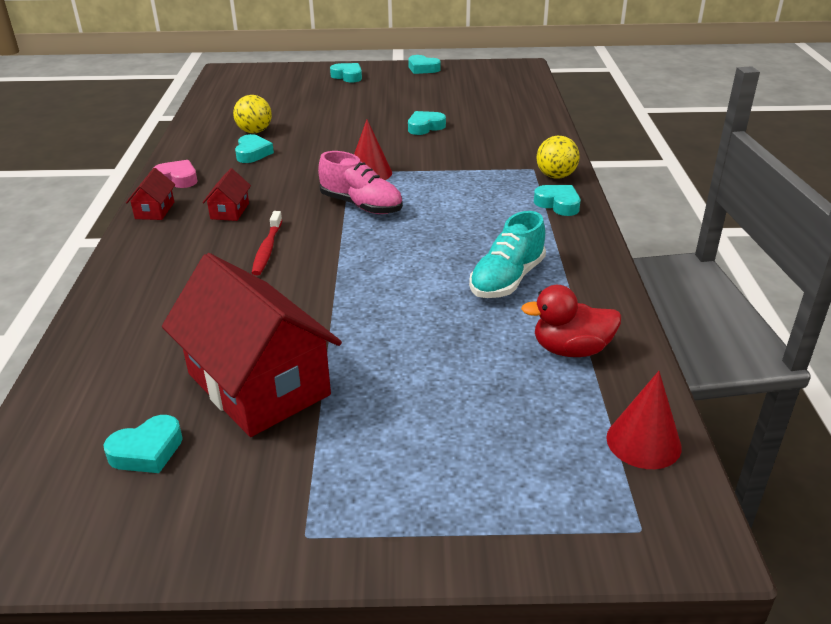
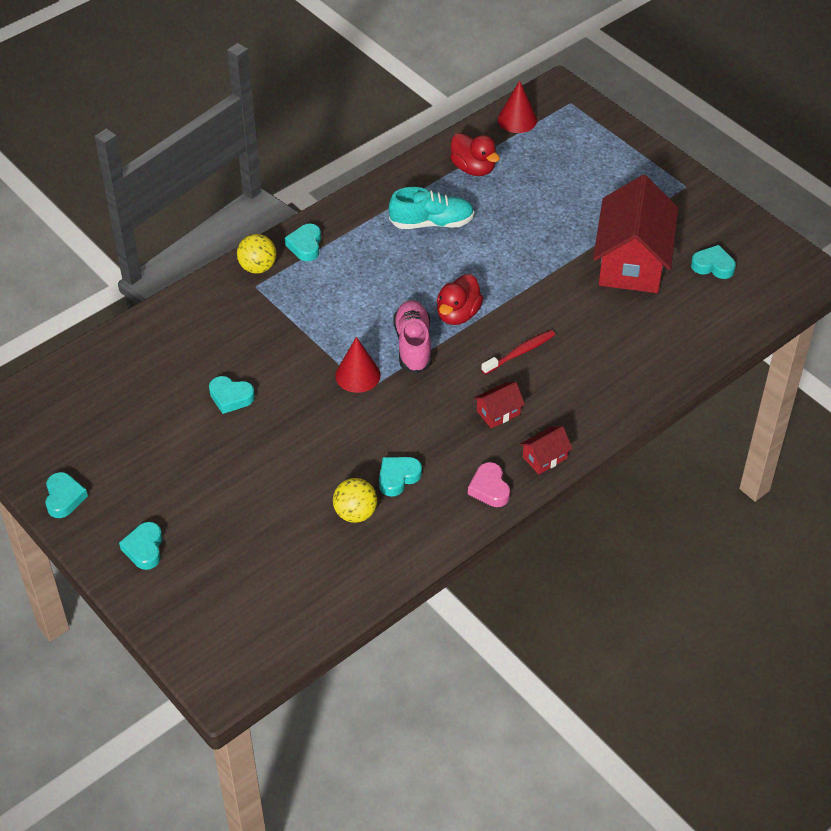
camera: 130 degrees left, 15 degrees up
(361, 239) = (458, 314): none -> red duck

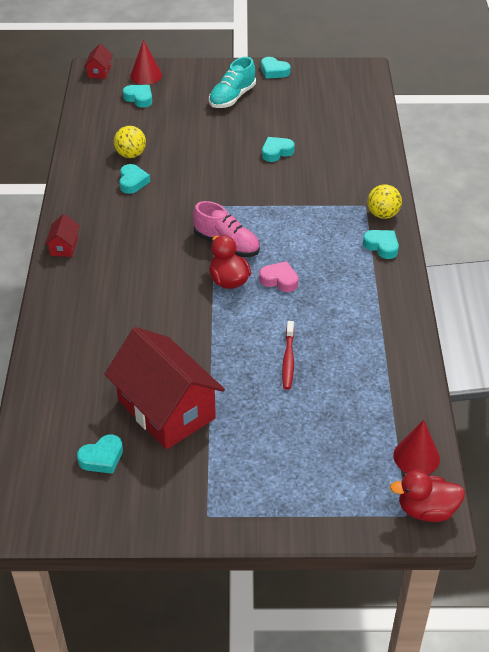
camera: 130 degrees right, 5 degrees down
(144, 549) = (206, 81): turquoise heart -> turquoise heart (139, 98)
(357, 375) = (231, 208): red cone -> red cone (146, 75)
(432, 223) = (337, 322): turquoise shoe -> turquoise shoe (232, 97)
(473, 168) = (377, 385): red duck -> red duck (426, 510)
(489, 488) = (75, 211): pink heart -> pink heart (279, 280)
(498, 413) = (123, 248): red house -> red house (99, 72)
(519, 352) = (158, 289): red toothbrush -> red toothbrush (288, 359)

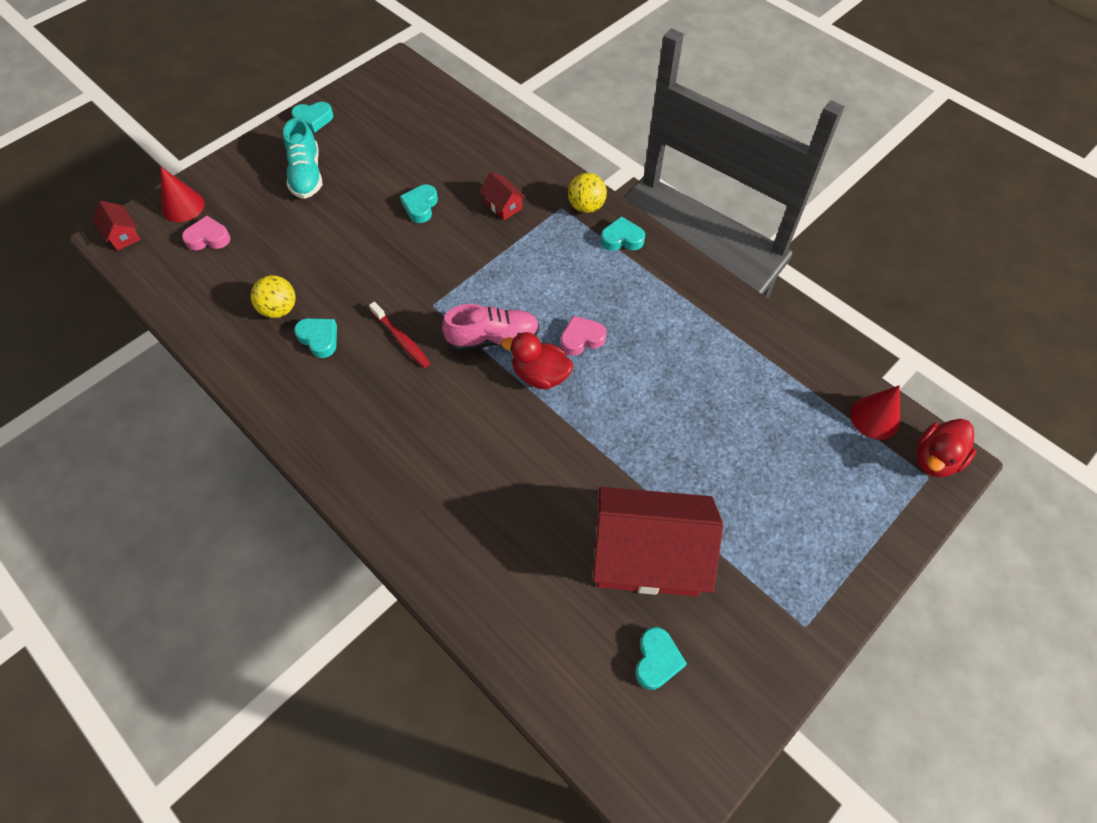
camera: 45 degrees left, 15 degrees up
(64, 246) = (337, 467): red house -> red house (503, 205)
(139, 98) = (208, 238): turquoise heart -> pink heart
(288, 359) = (683, 412): red toothbrush -> red toothbrush (401, 339)

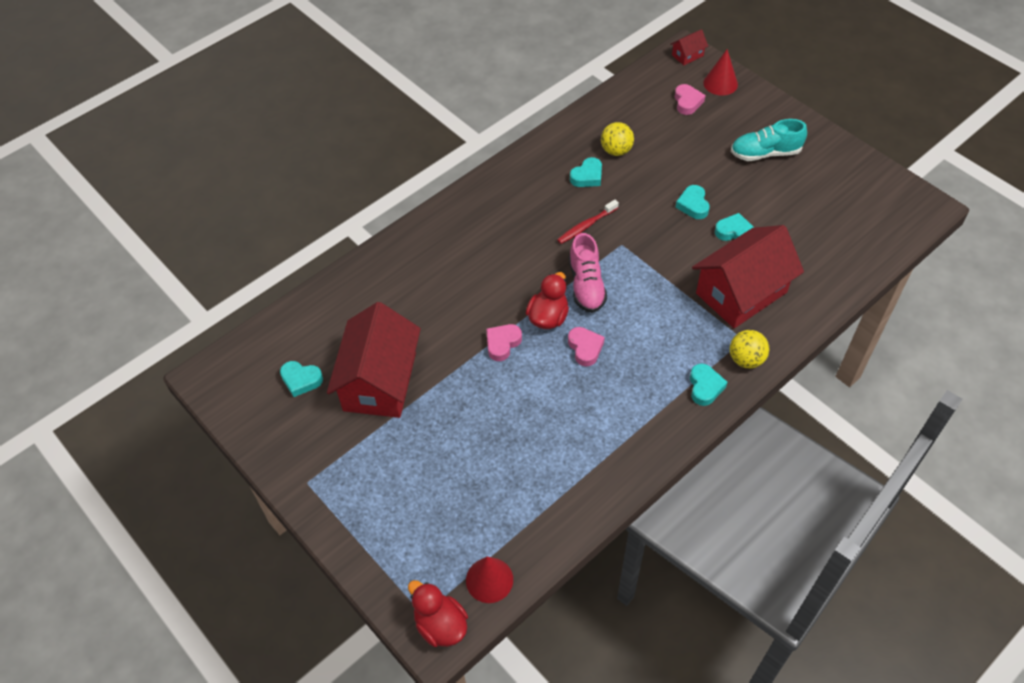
camera: 95 degrees right, 5 degrees down
(313, 119) = (837, 151): turquoise heart -> turquoise heart (693, 205)
(503, 205) = (741, 293): red house -> red house, size x2.40
(580, 420) = (502, 343): none -> pink heart

